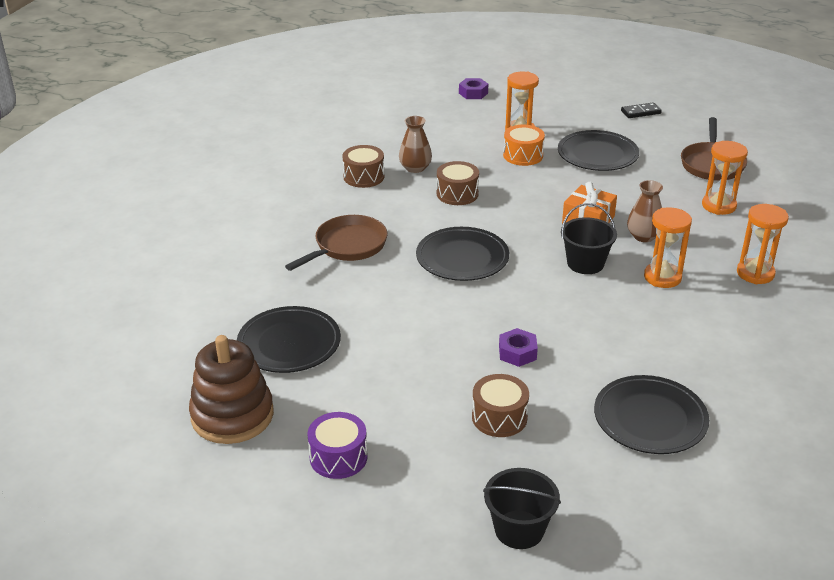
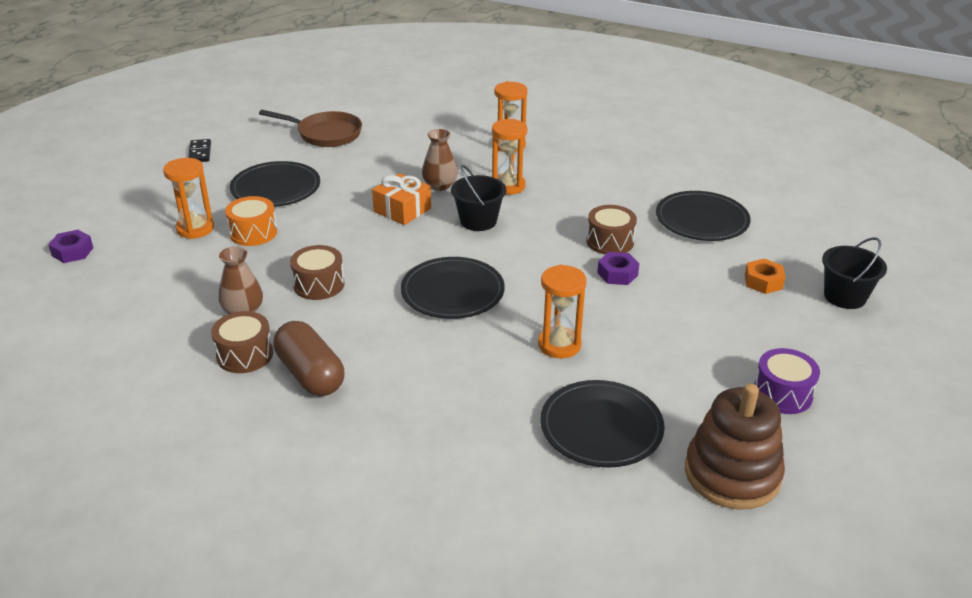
camera: 85 degrees left, 0 degrees up
(344, 205) = (310, 374): none -> brown capsule
(347, 246) = (408, 375): brown pan -> none
(499, 417) = (710, 293): brown drum -> brown drum (610, 242)
(532, 461) = (763, 282): none -> orange nut
(719, 206) = (400, 143): orange hourglass -> orange hourglass (559, 345)

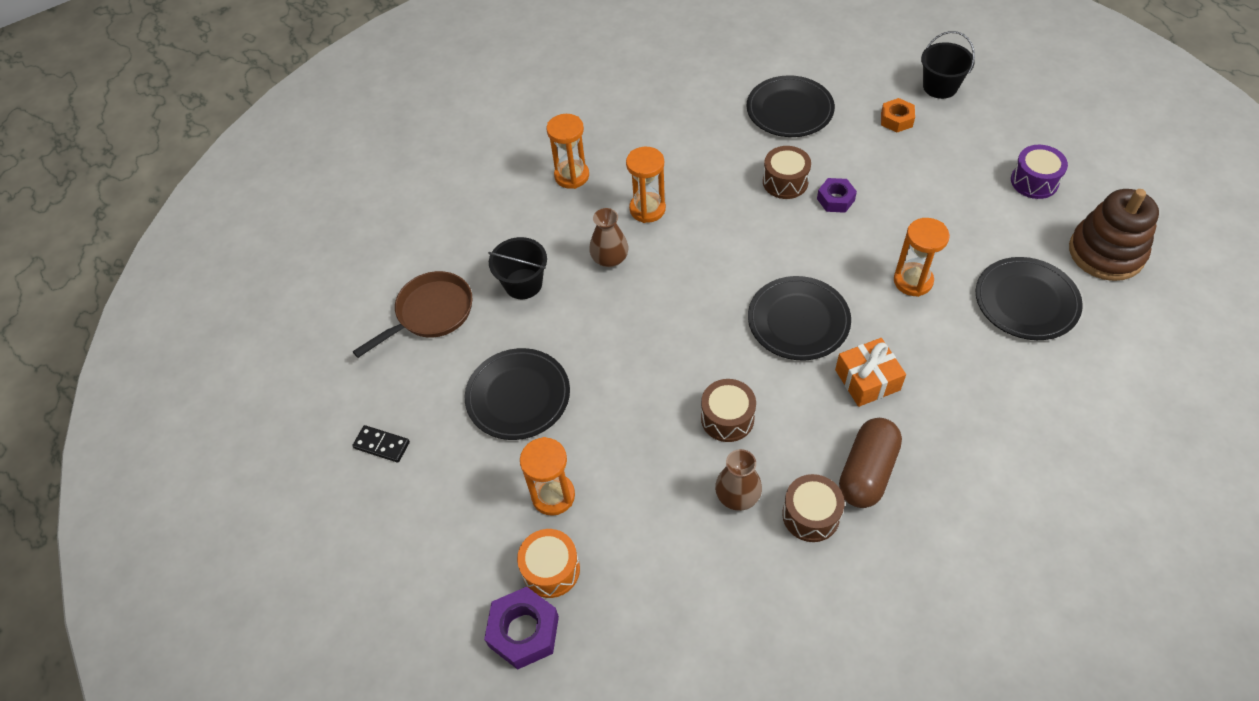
camera: 55 degrees left, 20 degrees up
(72, 252) = (524, 631): purple nut -> purple nut, size x1.53
(253, 233) = (596, 444): orange drum -> orange drum (551, 569)
(310, 374) = (867, 471): brown capsule -> brown capsule turned 60 degrees counterclockwise
(402, 210) = (635, 305): orange gift -> orange gift (867, 380)
(478, 221) = (694, 256): black bucket -> black bucket (523, 284)

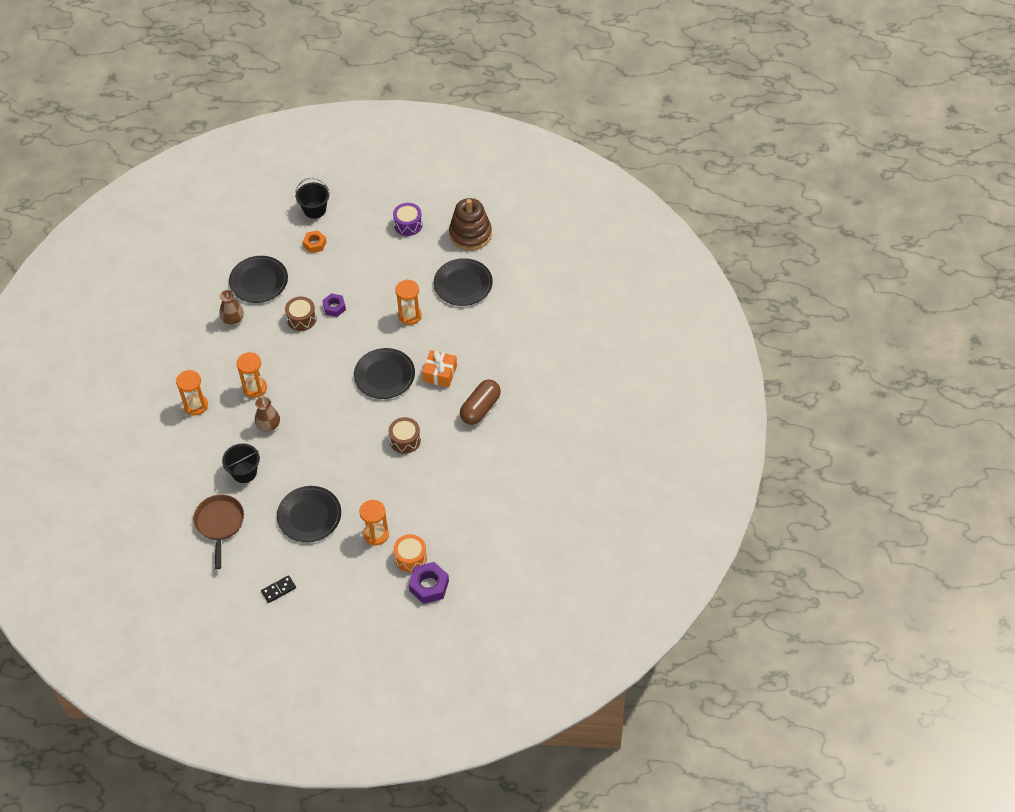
camera: 55 degrees left, 0 degrees up
(737, 495) = (445, 463): brown vase -> brown vase (233, 319)
(811, 515) = (479, 443): brown drum -> none
(867, 471) = (480, 408): brown capsule -> brown capsule turned 60 degrees clockwise

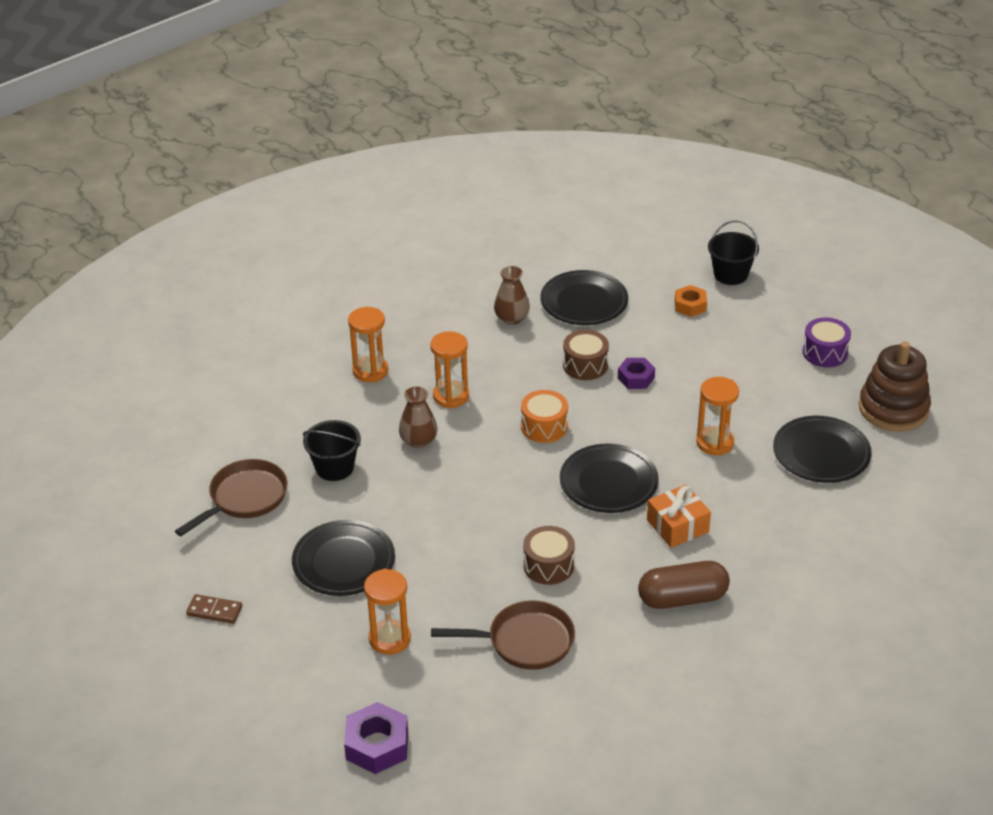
camera: 45 degrees right, 15 degrees down
(278, 590) = (214, 611): black domino -> brown domino
(410, 558) = (396, 696): orange drum -> orange drum (544, 426)
(436, 485) = (525, 641): none -> brown pan

